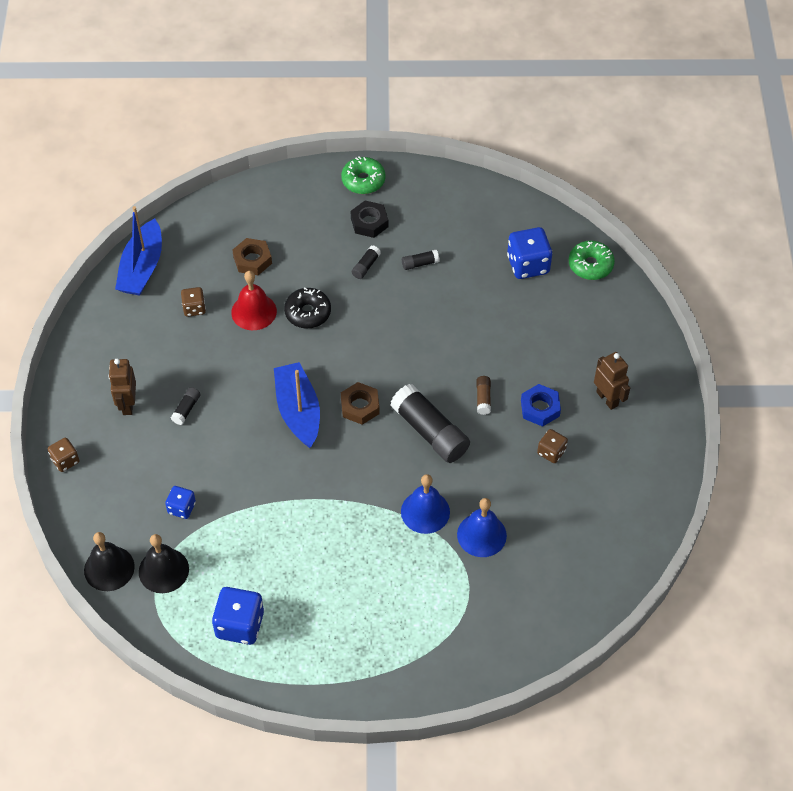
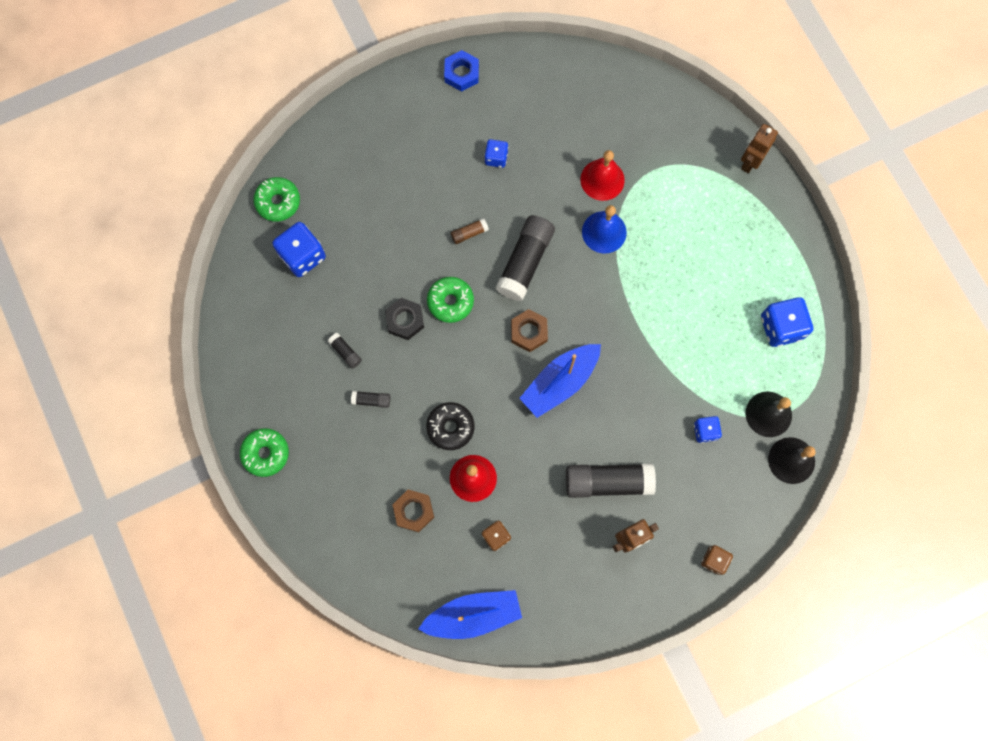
camera: 115 degrees left, 20 degrees up
(186, 409) = (608, 482): black glue stick -> black glue stick, size x2.24
(369, 222) = (317, 422): black nut -> black nut (405, 320)
(423, 357) = (450, 301): none -> green donut
(481, 535) = (602, 179): blue bell -> red bell
(540, 408) = (456, 183): blue nut -> blue nut (461, 73)
(551, 452) = (496, 158): brown dice -> blue dice
(607, 398) = (420, 134): brown robot -> brown robot (750, 162)

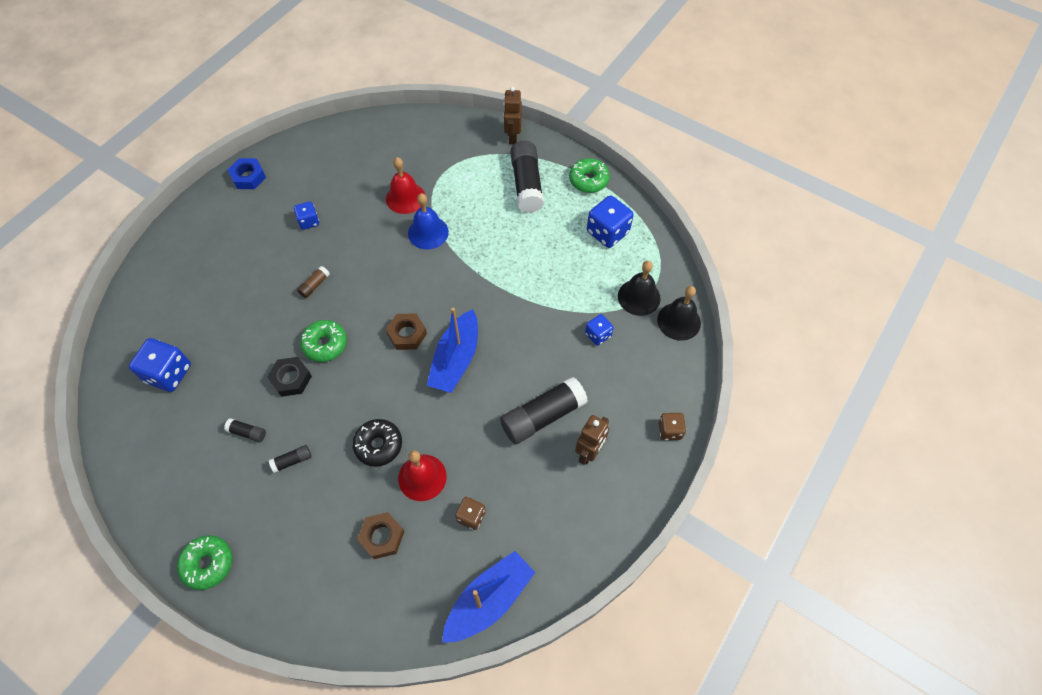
camera: 30 degrees left, 15 degrees down
(278, 202) = (125, 341): green donut -> green donut (588, 180)
(525, 262) = (374, 284): black glue stick -> black glue stick (526, 184)

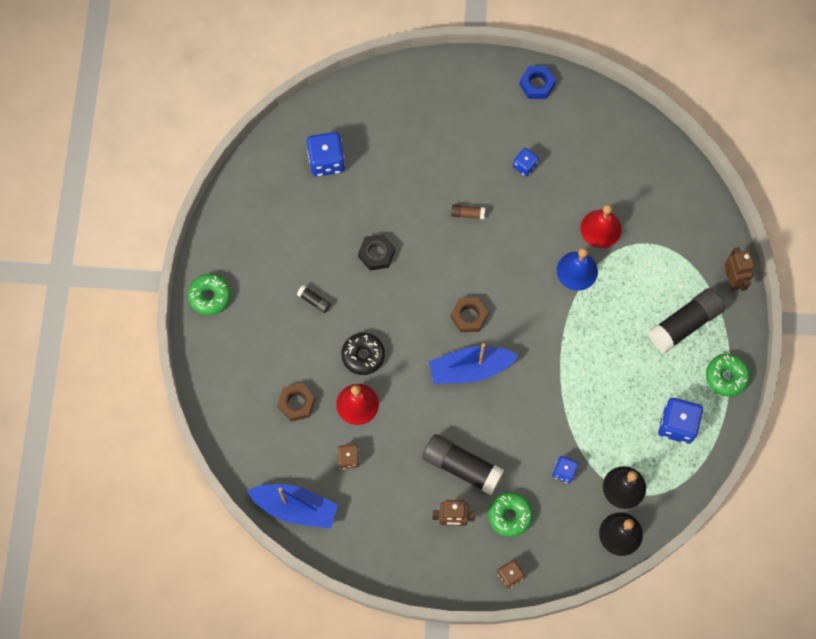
camera: 60 degrees right, 10 degrees up
(247, 432) = (316, 253): black glue stick -> none
(325, 344) = (421, 259): green donut -> green donut (509, 516)
(512, 136) = (732, 279): brown robot -> brown robot turned 105 degrees clockwise

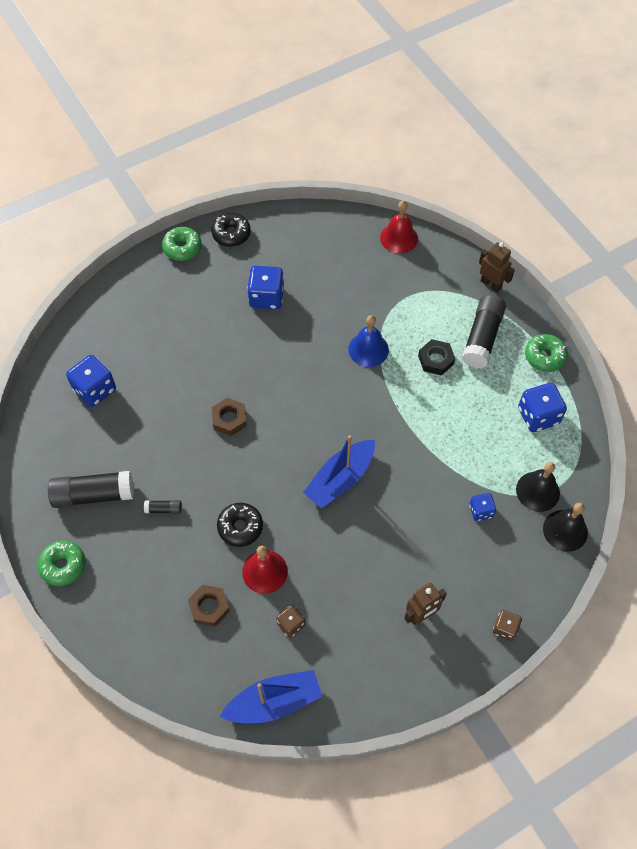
camera: 35 degrees left, 10 degrees down
(376, 254) = (192, 437): black nut -> black nut (436, 360)
(461, 467) = (394, 564): black glue stick -> black glue stick (93, 495)
(467, 214) = (247, 360): brown glue stick -> none
(469, 316) = (307, 438): brown nut -> brown nut (229, 419)
(509, 516) = (465, 578): green donut -> green donut (182, 248)
(525, 166) = (266, 297): blue dice -> blue dice, size x1.74
(537, 84) = (231, 234): blue nut -> black donut
(601, 228) = (362, 307): red bell -> red bell (399, 238)

